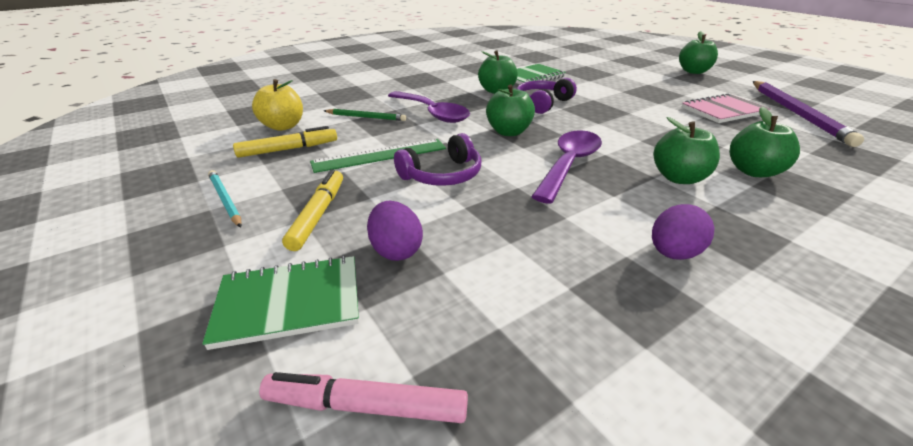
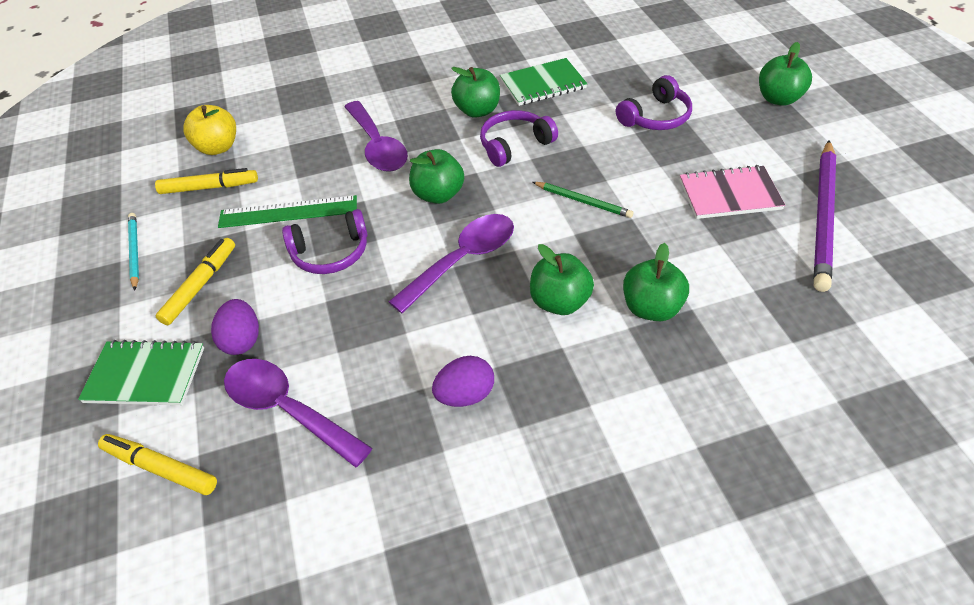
camera: 20 degrees right, 15 degrees up
(366, 117) = (305, 143): green pencil -> green pencil (583, 201)
(366, 406) = (160, 468): pink marker -> yellow marker
(495, 302) = (287, 409): none -> purple spoon
(627, 84) = (656, 117): none -> purple headphones

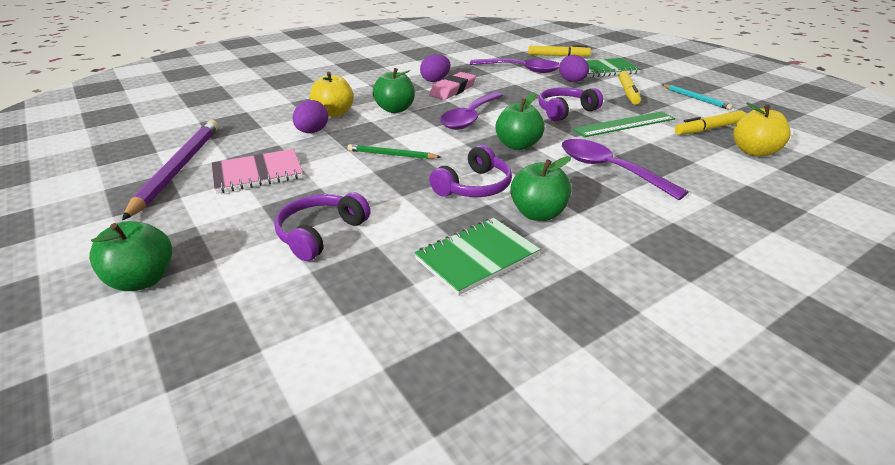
camera: 160 degrees right, 15 degrees down
(451, 349) = (452, 90): none -> pink eraser
(651, 308) = (334, 113): green apple -> yellow apple
(679, 263) = (312, 132): none -> purple egg

